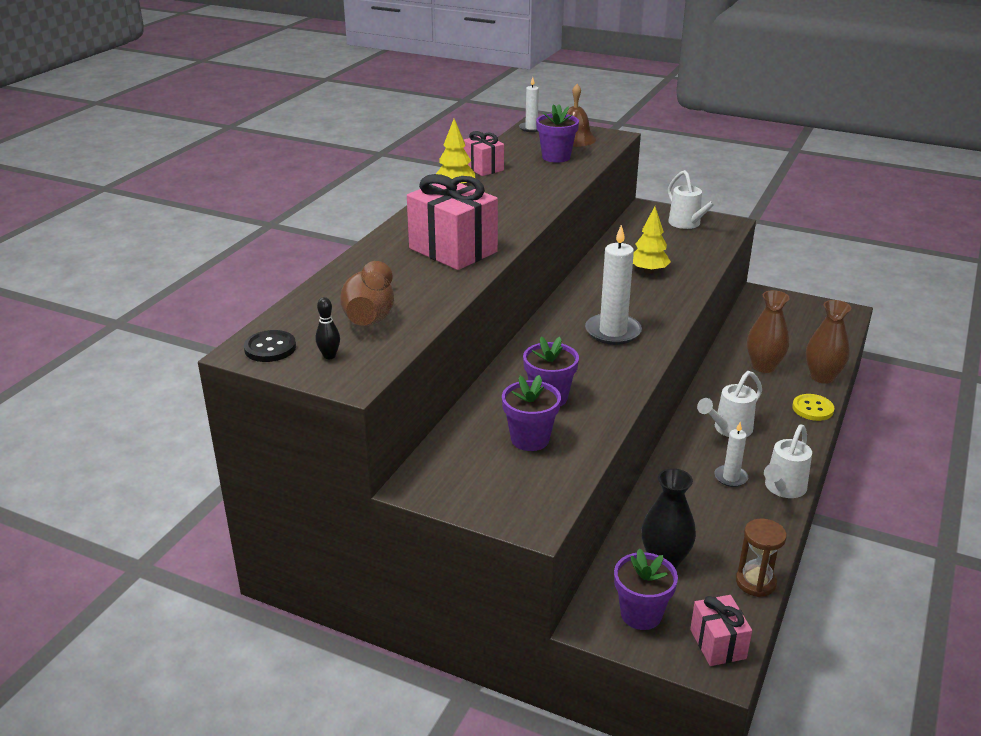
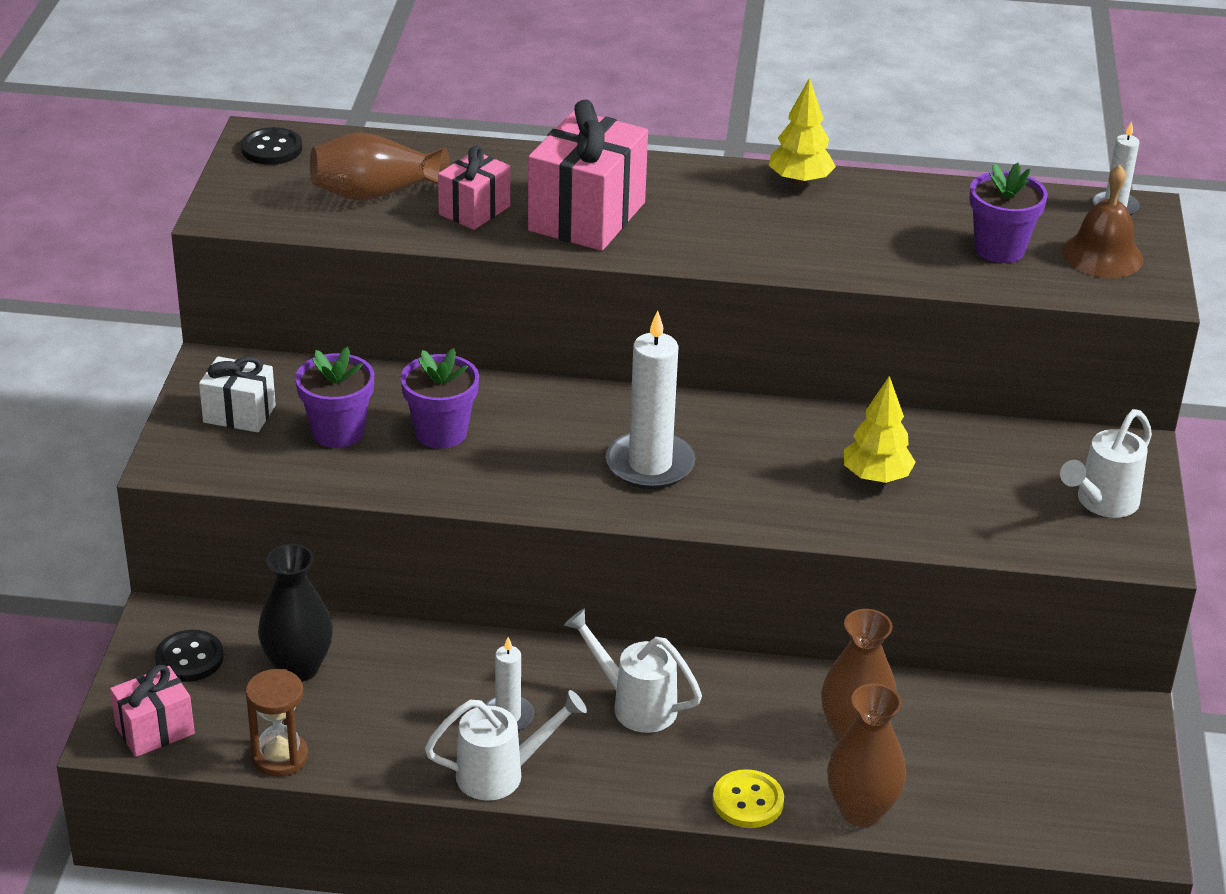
camera: 70 degrees right, 5 degrees up
(329, 356) = (269, 188): black bowling pin -> none
(483, 168) = (897, 191): pink gift -> pink gift (474, 210)
(486, 481) = (239, 414): none -> white gift
(641, 614) = (189, 658): purple flower pot -> black button
(782, 489) = (502, 774): white watering can -> white watering can turned 150 degrees clockwise

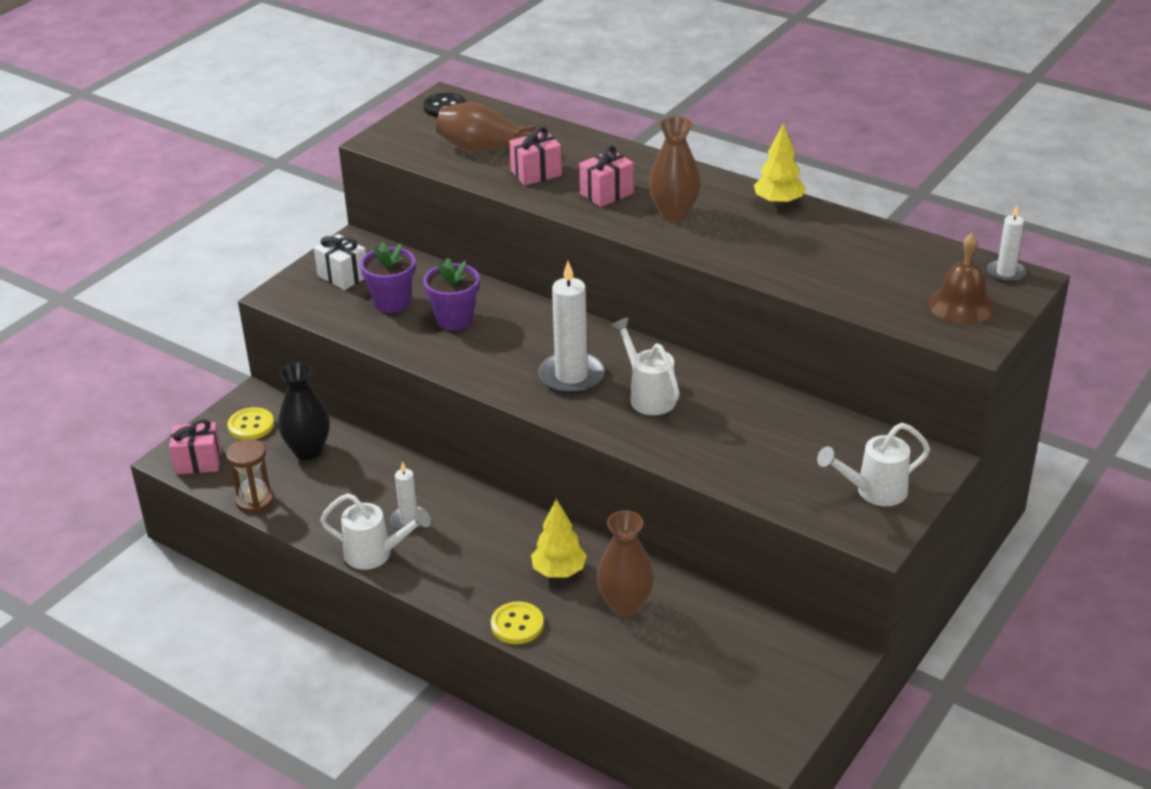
camera: 30 degrees right, 0 degrees up
(189, 658) = (251, 425): black button -> yellow button
(587, 216) = (606, 193): pink gift -> pink gift, size x0.56
(634, 704) = (494, 539): white watering can -> white watering can (648, 395)
(861, 811) = (588, 657): brown vase -> brown vase (674, 214)
(876, 477) = (720, 427): yellow tree -> yellow tree (559, 571)
(999, 249) = (884, 282): purple flower pot -> none

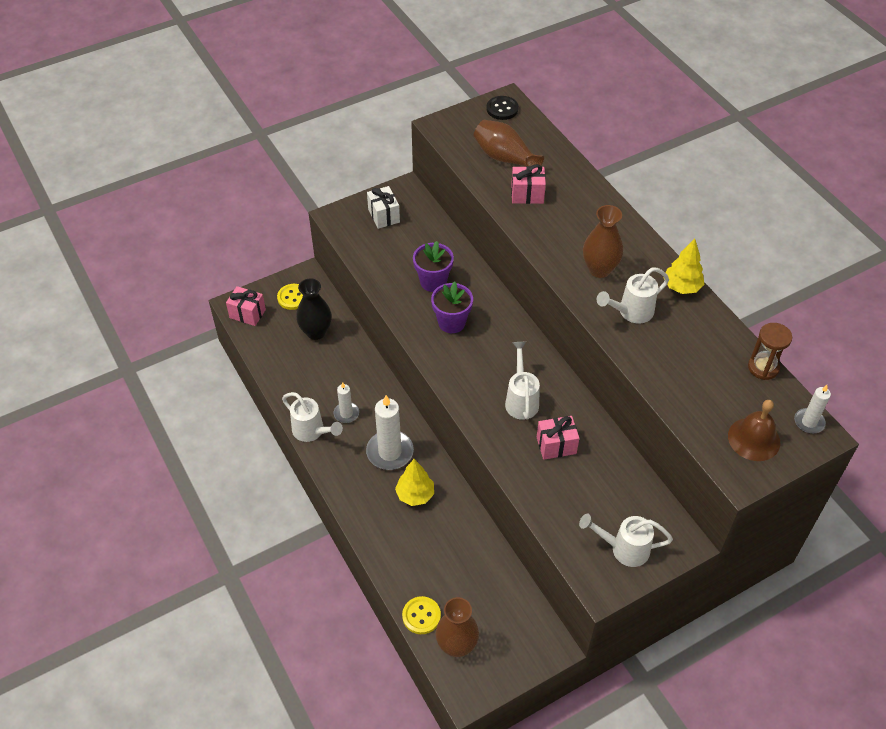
camera: 25 degrees right, 15 degrees up
(255, 501) = (264, 358): brown hourglass -> brown hourglass (763, 367)
(392, 302) = (402, 251): purple flower pot -> purple flower pot (451, 322)
(517, 625) = (366, 524): yellow button -> yellow button (421, 616)
(571, 376) = (480, 361): white candle -> white candle (390, 452)
(606, 193) = (564, 232): pink gift -> pink gift (556, 445)
(625, 605) = (441, 540): brown vase -> brown vase (457, 645)
(740, 240) = (631, 312): none -> white watering can

